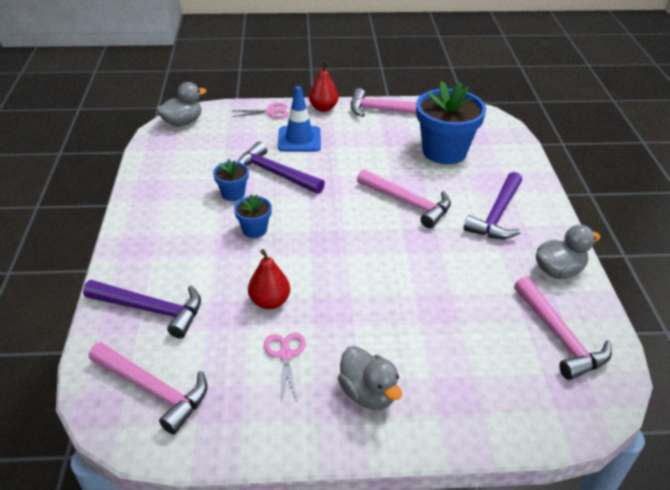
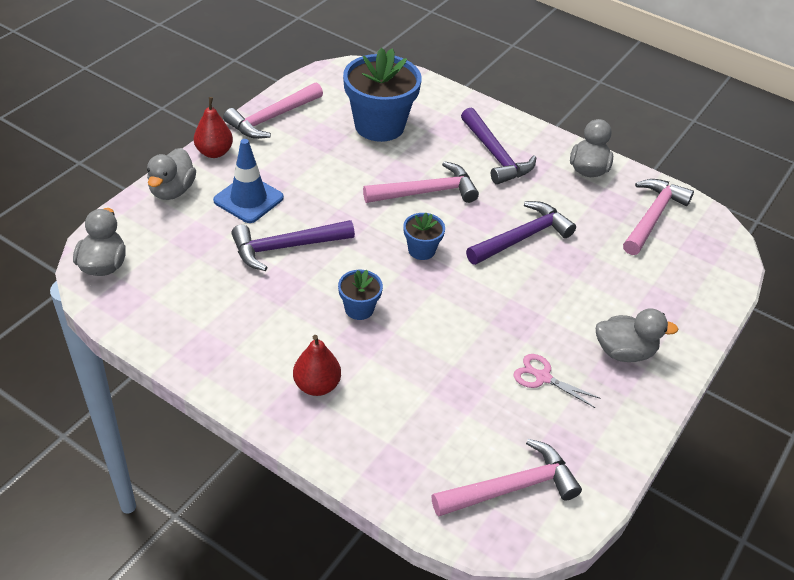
camera: 55 degrees left, 5 degrees up
(151, 310) = (404, 440): purple hammer -> purple hammer (522, 237)
(233, 194) = (285, 294): blue flower pot -> blue flower pot (421, 250)
(269, 301) = (469, 352): red pear -> red pear (317, 385)
(270, 112) = (172, 190): pink scissors -> grey duck
(559, 337) = (653, 216): pink hammer -> pink hammer turned 75 degrees counterclockwise

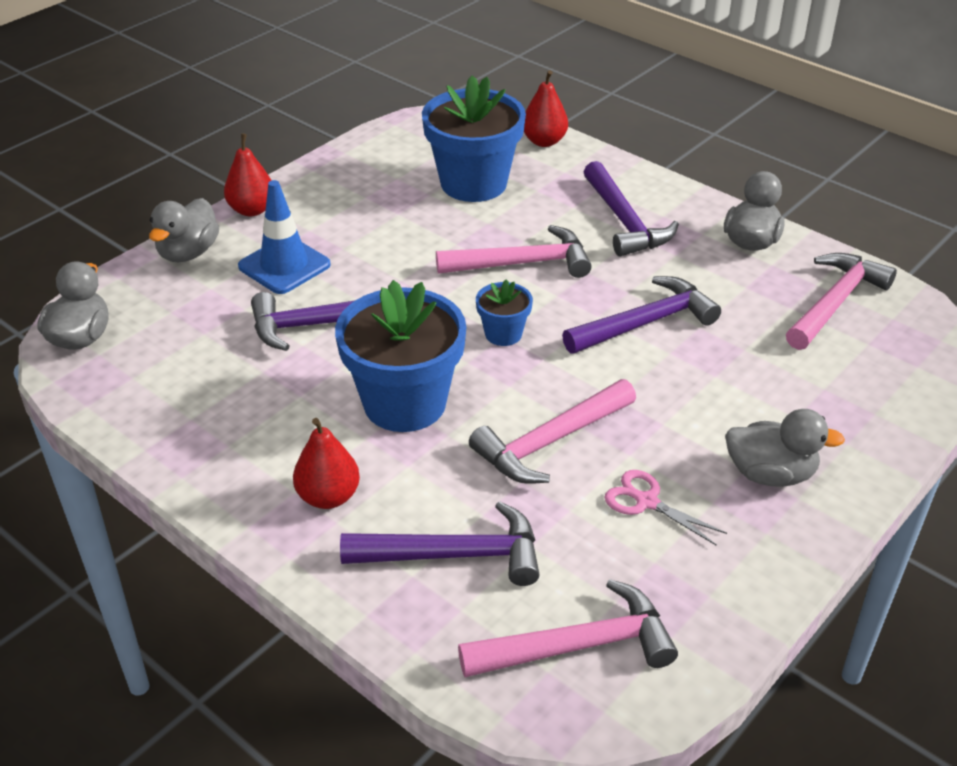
camera: 10 degrees right, 5 degrees down
(272, 118) = (334, 172): pink hammer -> pink hammer (549, 442)
(359, 309) = (404, 403): blue flower pot -> blue flower pot, size x2.08
(415, 425) = (455, 555): none -> purple hammer
(426, 89) = (544, 141): none -> red pear

